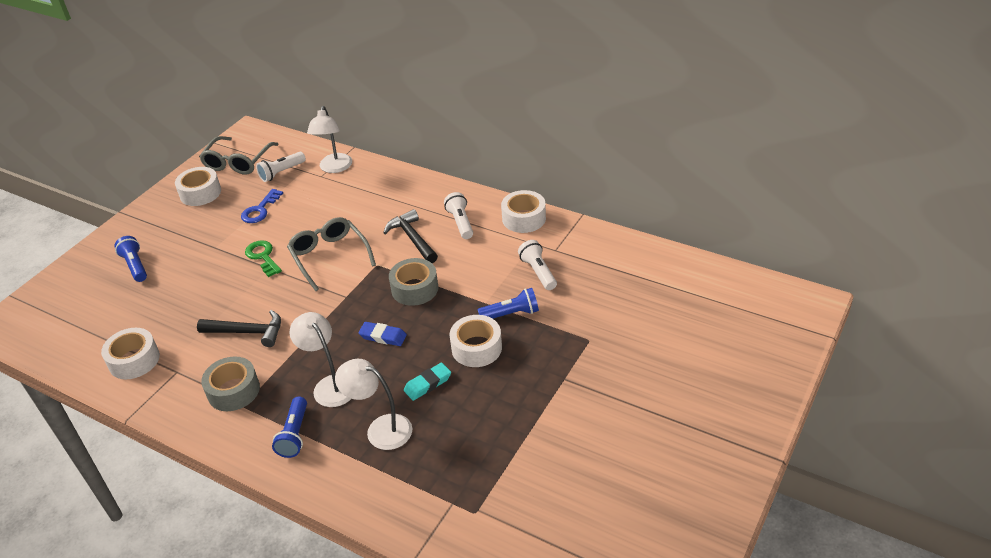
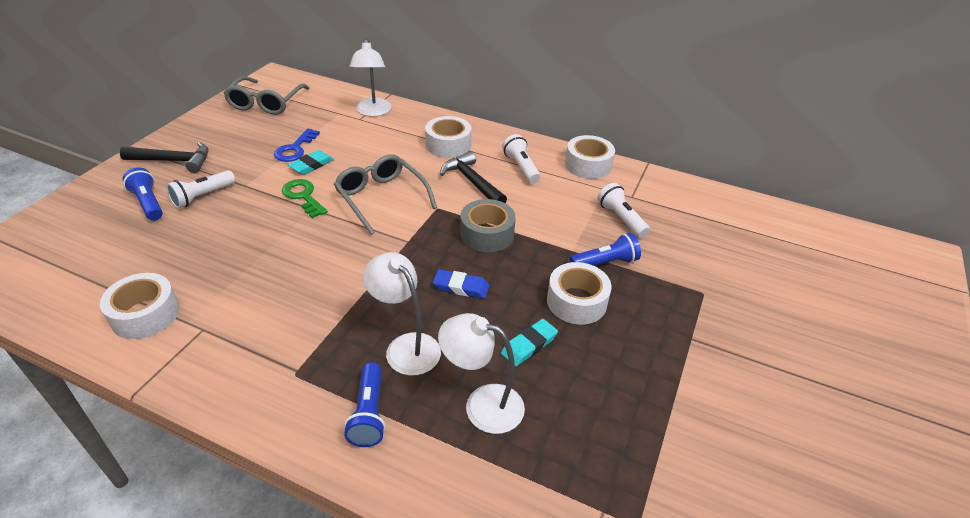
camera: 10 degrees left, 0 degrees up
(200, 193) = (225, 131): white tape -> white tape (448, 145)
(233, 391) = (280, 354): grey tape -> none
(247, 332) = (292, 281): black hammer -> black hammer (173, 161)
(273, 226) = (311, 165): none -> turquoise eraser
(281, 172) = (315, 114): white flashlight -> white flashlight (202, 197)

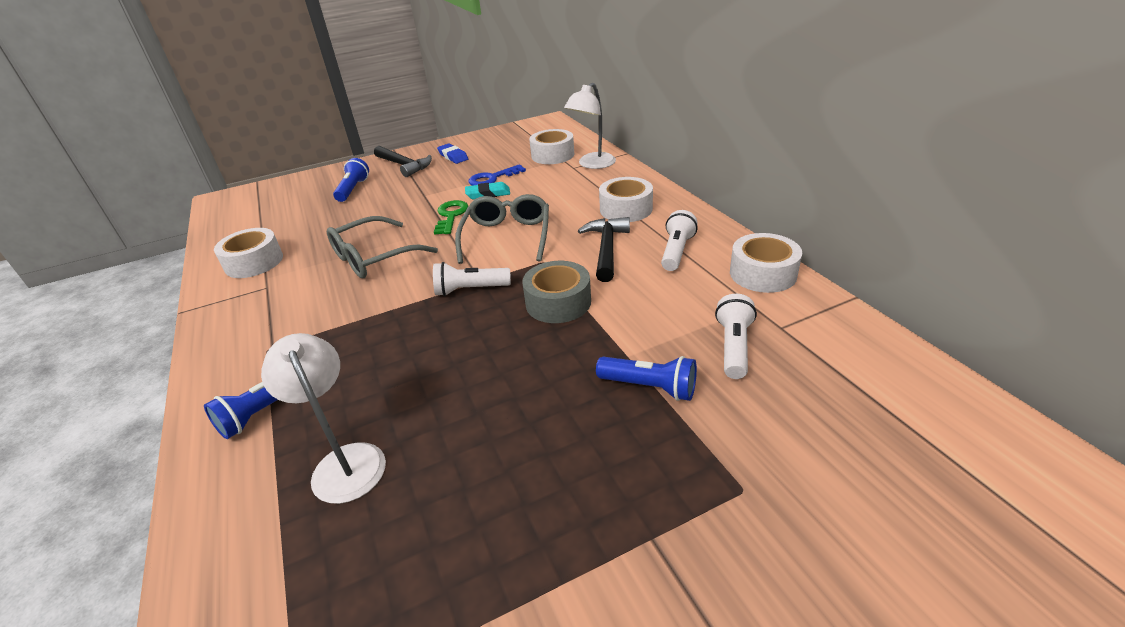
camera: 45 degrees right, 5 degrees down
(202, 197) = (388, 195): white flashlight -> white flashlight (470, 290)
(266, 103) = (516, 139): grey glasses -> grey glasses (375, 257)
(406, 346) = (361, 370): white lamp -> none
(461, 287) = (471, 341): blue eraser -> blue eraser (453, 156)
(529, 345) = (457, 430): turquoise eraser -> none
(576, 301) = (563, 412): white tape -> white tape (552, 155)

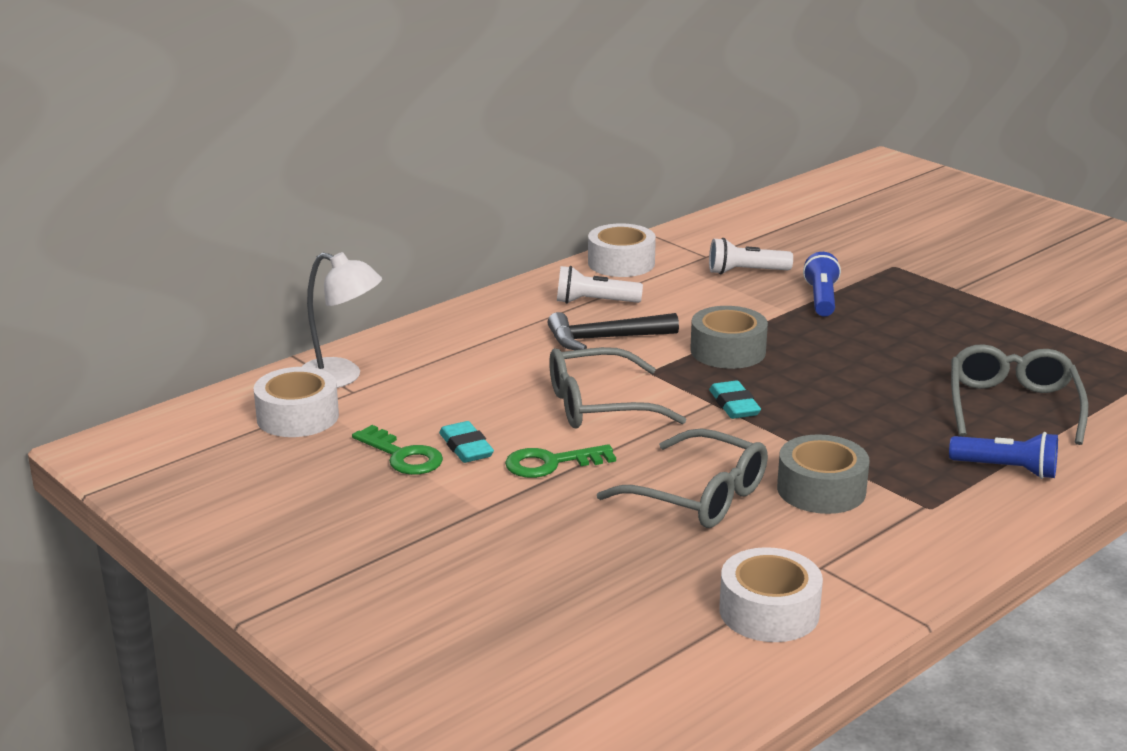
camera: 110 degrees left, 10 degrees down
(335, 305) = (821, 489): none -> grey tape
(345, 461) = (1012, 407): white lamp -> grey glasses
(353, 189) = (469, 603): blue flashlight -> none
(404, 165) = (343, 574): black hammer -> none
(453, 156) = (295, 523): blue eraser -> none
(470, 290) = (734, 405): white flashlight -> turquoise eraser
(492, 178) = (403, 456): blue key -> green key
(626, 209) = (496, 337): white tape -> none

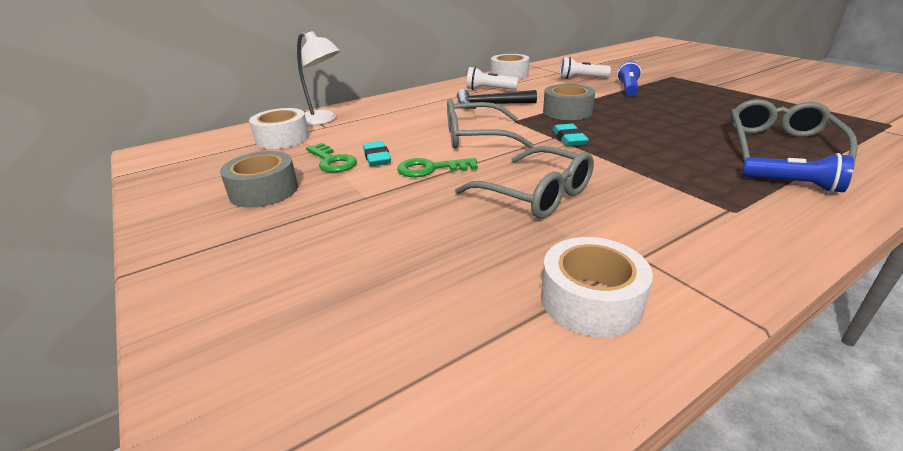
camera: 10 degrees right, 5 degrees up
(821, 489) = (636, 194): grey tape -> grey tape (264, 191)

